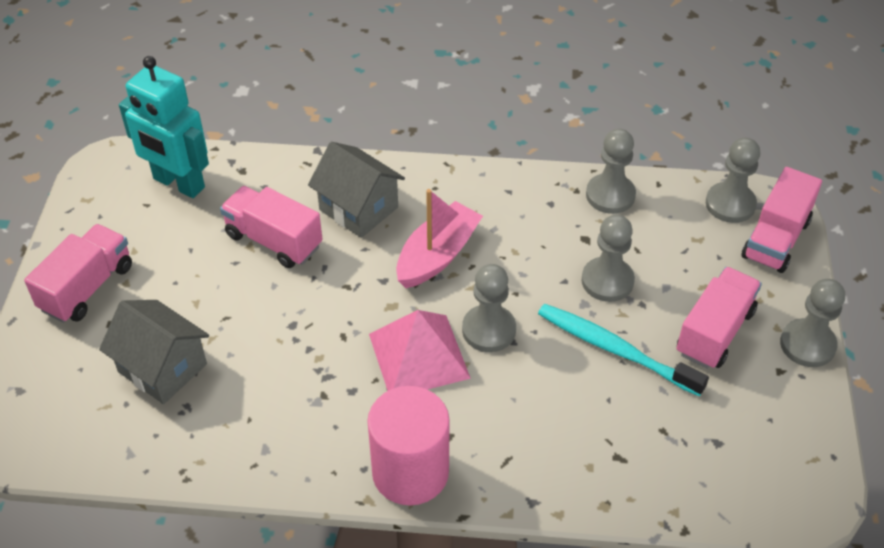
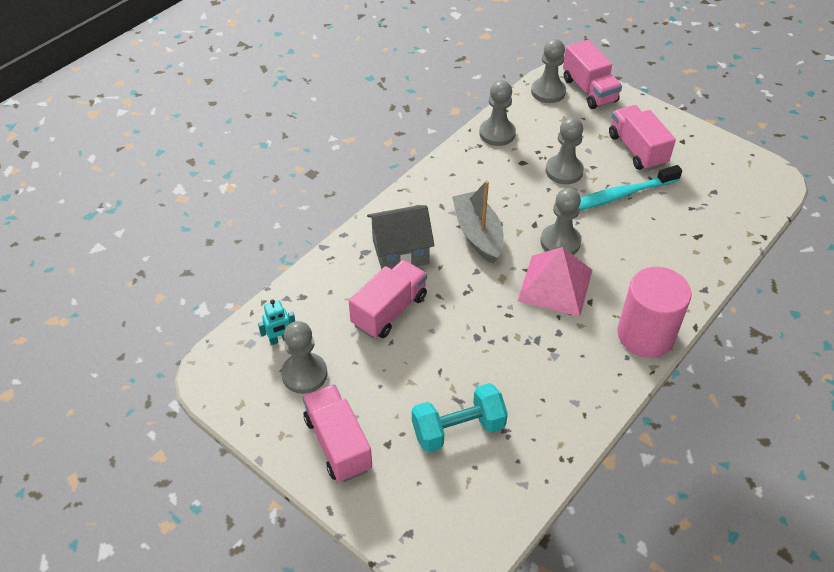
camera: 55 degrees left, 0 degrees up
(162, 368) = (458, 429): grey house -> turquoise dumbbell
(178, 184) = (280, 339): turquoise robot -> turquoise robot, size x0.43
(274, 240) = (389, 310): pink truck -> pink truck turned 150 degrees clockwise
(437, 255) = (478, 234): pink boat -> grey boat
(807, 345) = (672, 121): grey pawn -> grey pawn (304, 374)

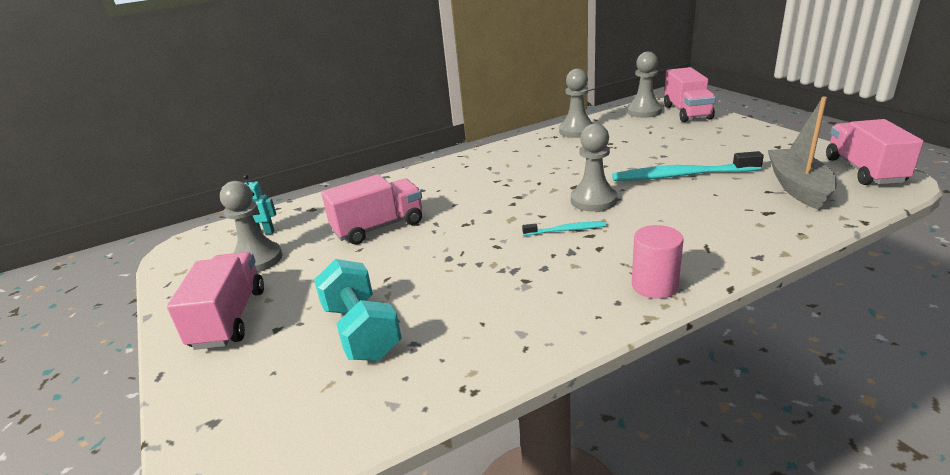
camera: 25 degrees right, 20 degrees down
(400, 252) = (425, 191): grey house -> none
(458, 429) = (361, 331): turquoise dumbbell -> turquoise dumbbell turned 60 degrees clockwise
(478, 234) = (510, 187): grey boat -> grey boat (798, 187)
(555, 285) = (566, 230): pink pyramid -> turquoise toothbrush
(564, 171) = (629, 156): grey pawn -> none
(637, 150) = (720, 148): pink truck -> pink truck (864, 170)
(645, 335) = (654, 285): pink cylinder -> pink cylinder, size x0.59

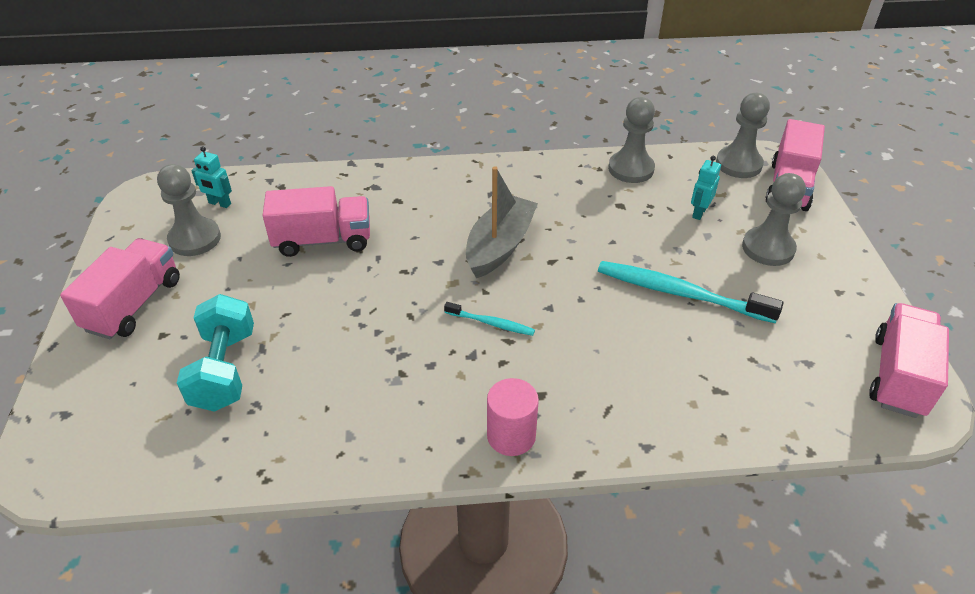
camera: 20 degrees right, 15 degrees up
(593, 200) = (553, 291): grey pawn -> grey pawn (768, 248)
(646, 137) = (699, 212): none -> turquoise robot
(798, 187) = (791, 368): grey boat -> grey boat (500, 246)

